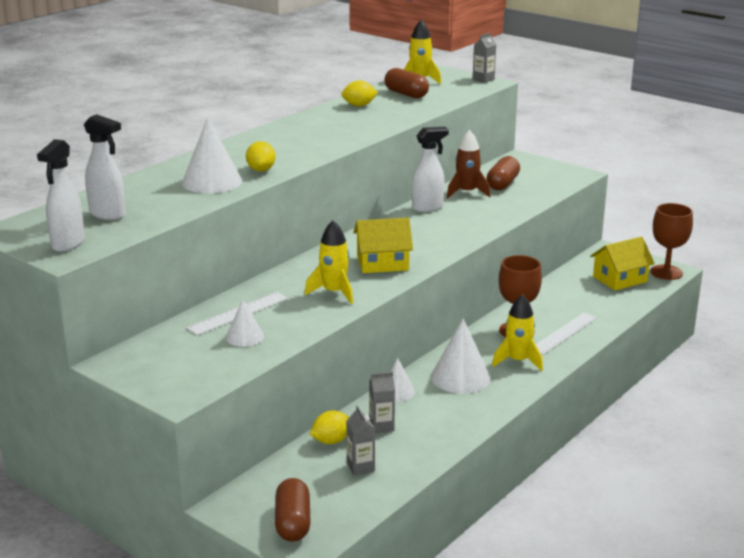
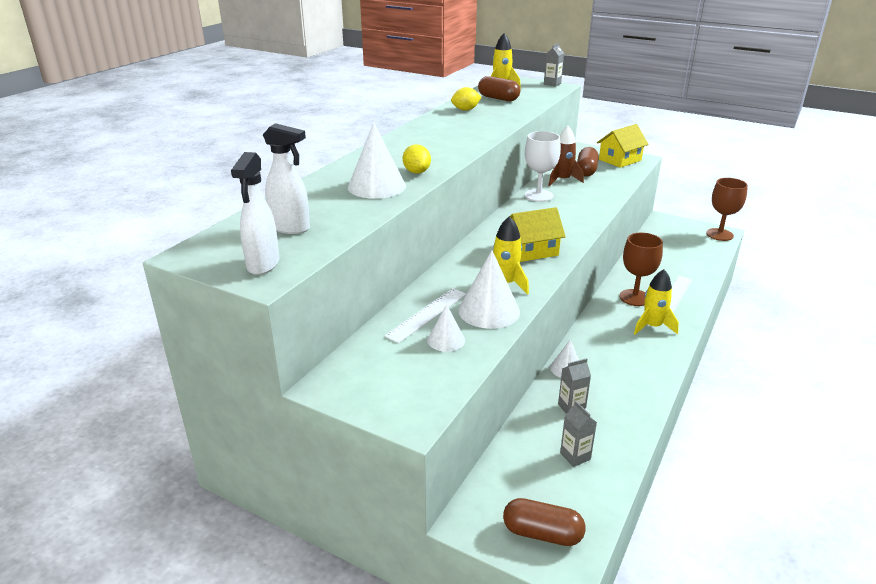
camera: 10 degrees left, 5 degrees up
(293, 523) = (542, 533): brown capsule -> brown capsule turned 60 degrees counterclockwise
(331, 441) = (533, 429): yellow lemon -> none
(428, 207) = (538, 195): white spray bottle -> white goblet
(460, 377) = (613, 348): white cone -> white cone (489, 311)
(620, 279) = (688, 243): yellow house -> yellow house (620, 160)

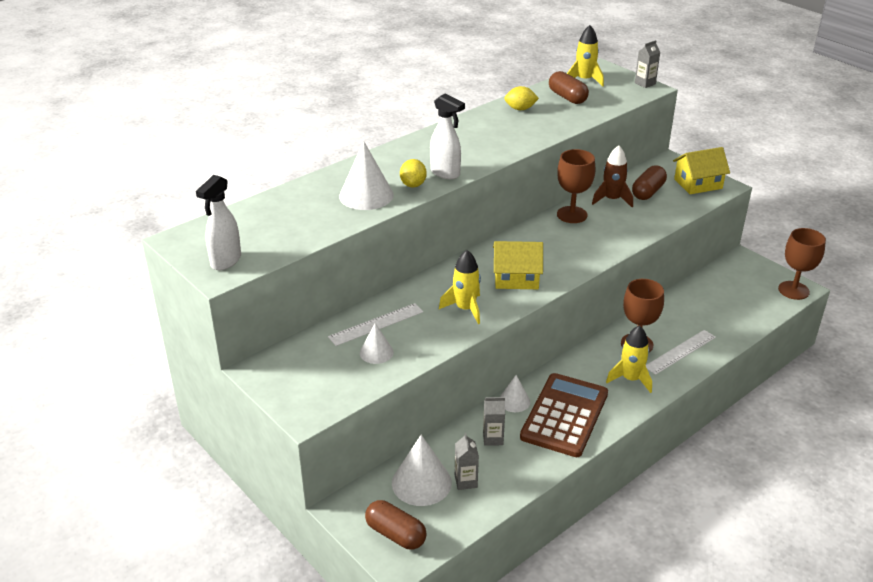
camera: 20 degrees right, 5 degrees up
(291, 228) = (267, 228): white spray bottle -> white spray bottle (445, 173)
(489, 311) = (431, 333): white cone -> white cone (421, 482)
(538, 195) = (572, 215): white goblet -> brown goblet
(620, 370) = (564, 415): none -> brown calculator

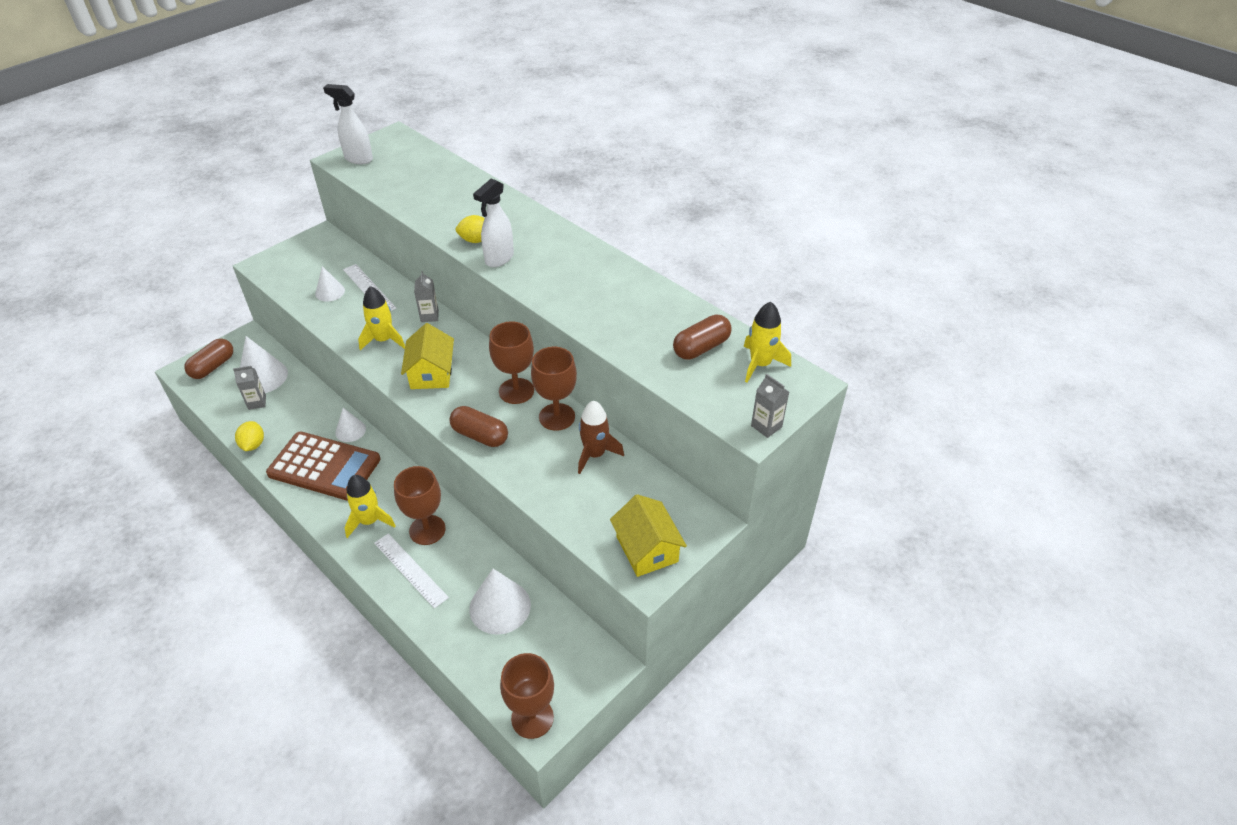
camera: 85 degrees right, 10 degrees up
(366, 195) = (457, 215): white cone -> white cone (500, 607)
(493, 438) = (304, 417): grey carton -> grey carton (429, 316)
(520, 109) = (659, 307): yellow lemon -> yellow lemon (253, 445)
(541, 233) = (516, 391): none -> brown goblet
(648, 192) = (618, 491): brown capsule -> brown capsule (480, 435)

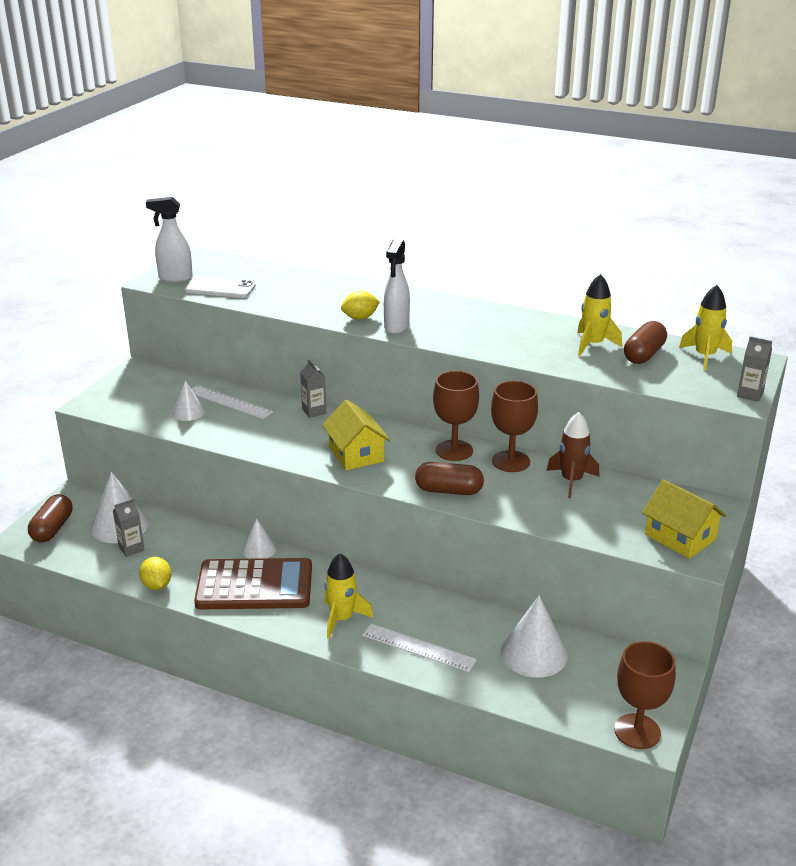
camera: 20 degrees left, 15 degrees down
(384, 340) = (282, 438): yellow rocket -> yellow rocket (593, 344)
(385, 178) = (220, 288): none -> white phone
(427, 530) = (409, 611): brown goblet -> none

